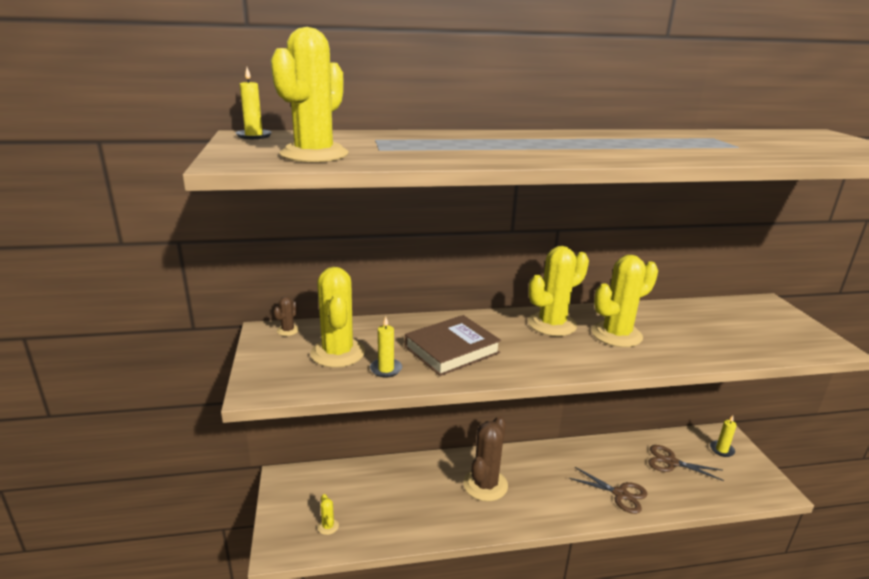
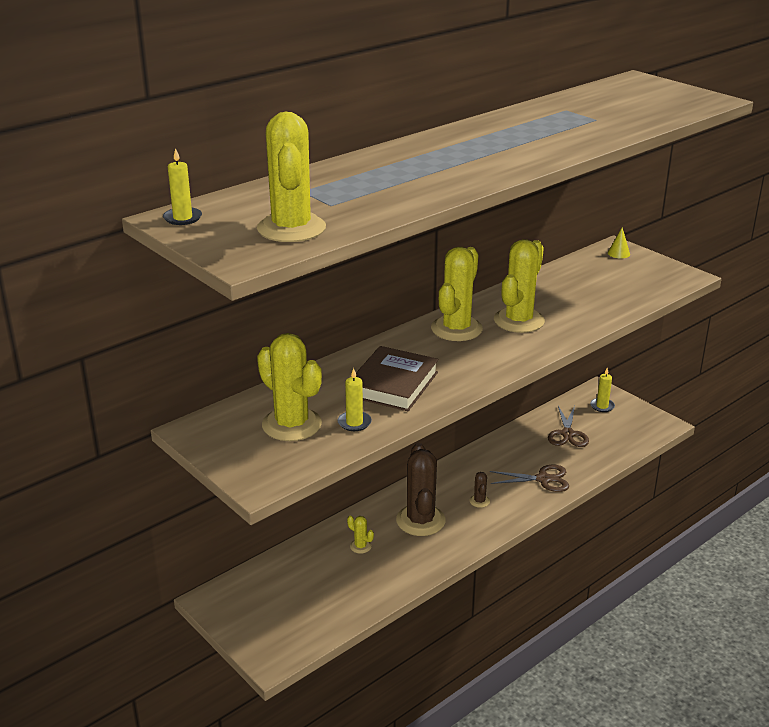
camera: 30 degrees left, 5 degrees up
(288, 330) = (213, 421): brown cactus -> brown cactus (479, 501)
(328, 526) = (302, 619): yellow cactus -> yellow cactus (360, 546)
(671, 462) = (567, 434): brown scissors -> brown scissors turned 75 degrees counterclockwise
(767, 308) = (618, 253): none -> yellow cone

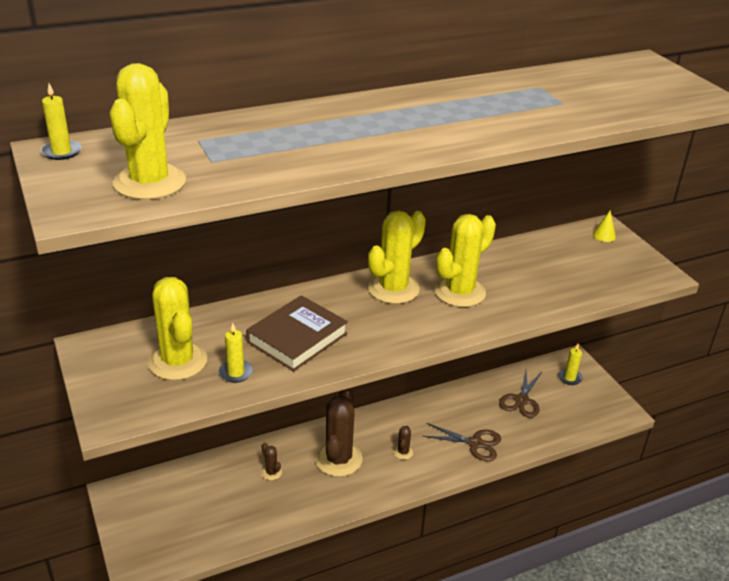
camera: 15 degrees right, 5 degrees up
(360, 546) = (271, 472): yellow cactus -> brown cactus

